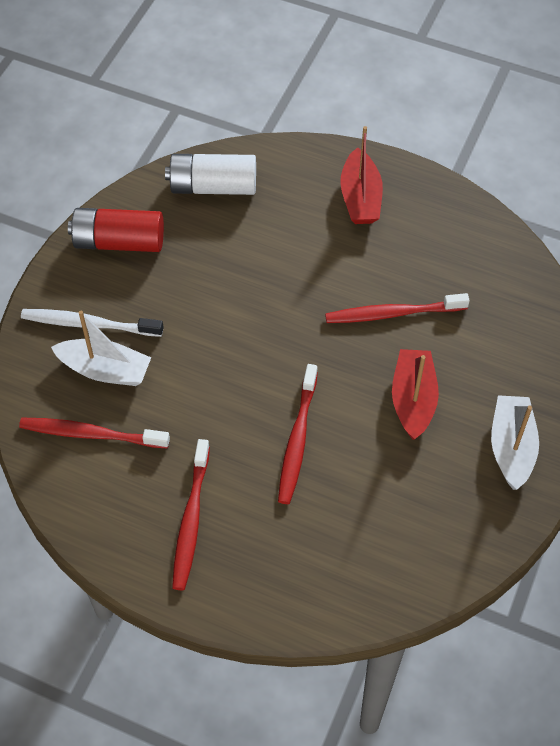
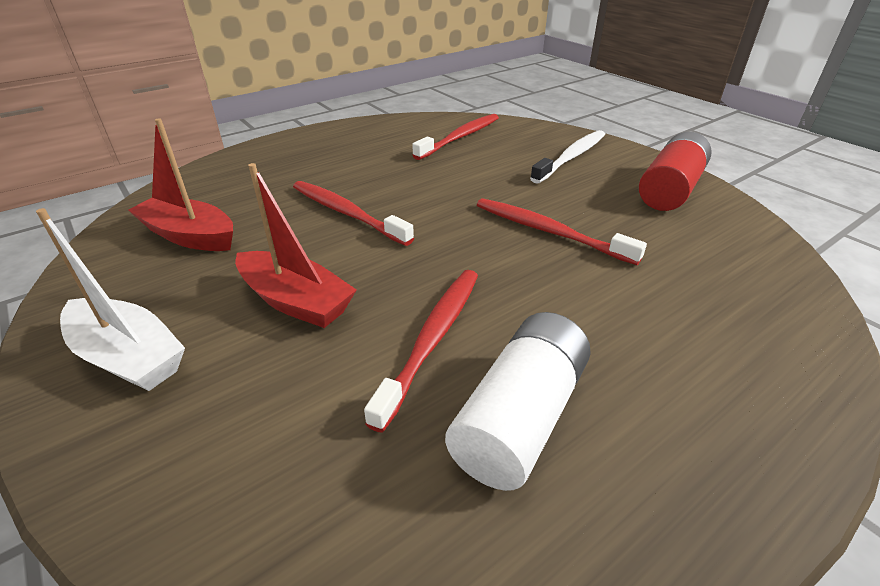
camera: 120 degrees right, 20 degrees down
(105, 370) = (515, 153): white boat -> none
(191, 520) = (342, 152): red toothbrush -> red toothbrush (548, 231)
(213, 186) = (747, 266): white battery -> white battery (520, 417)
(360, 198) = (689, 403): red boat -> red boat (190, 236)

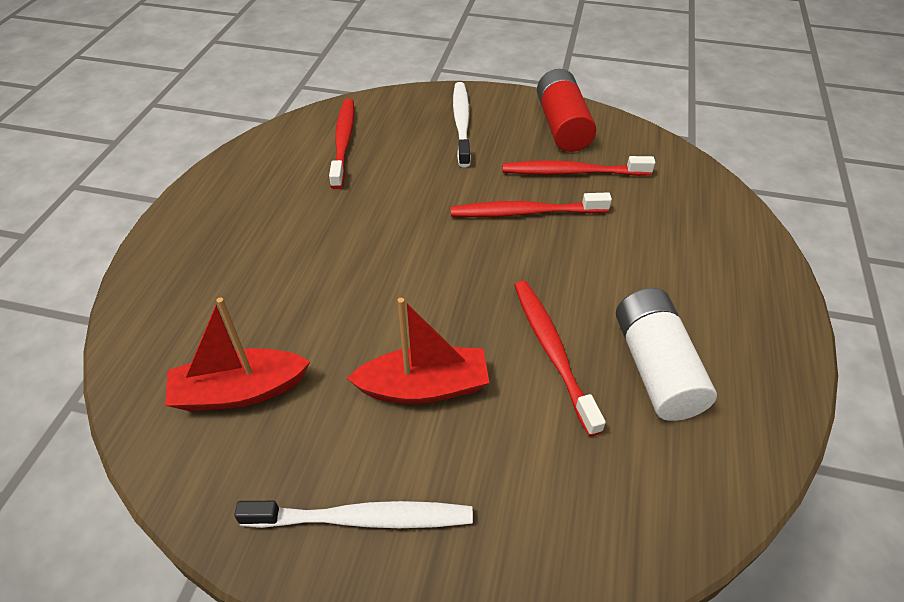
camera: 40 degrees left, 10 degrees up
(129, 357) = (363, 518): white boat -> white toothbrush
(346, 213) = (351, 282): red toothbrush -> red toothbrush (572, 172)

